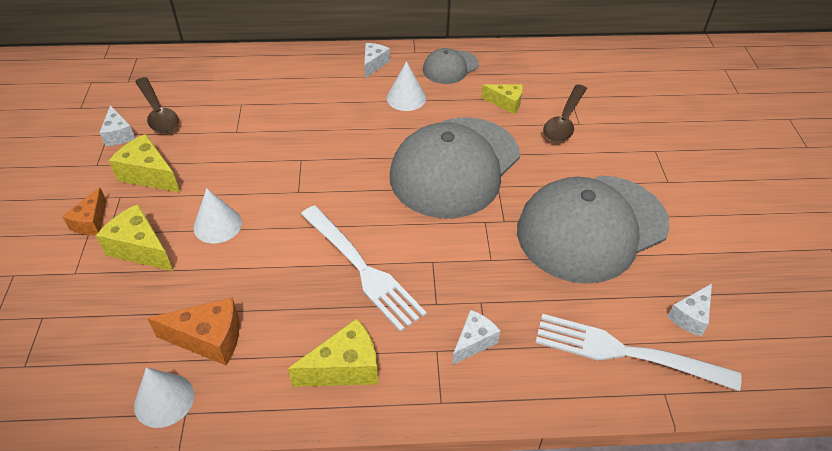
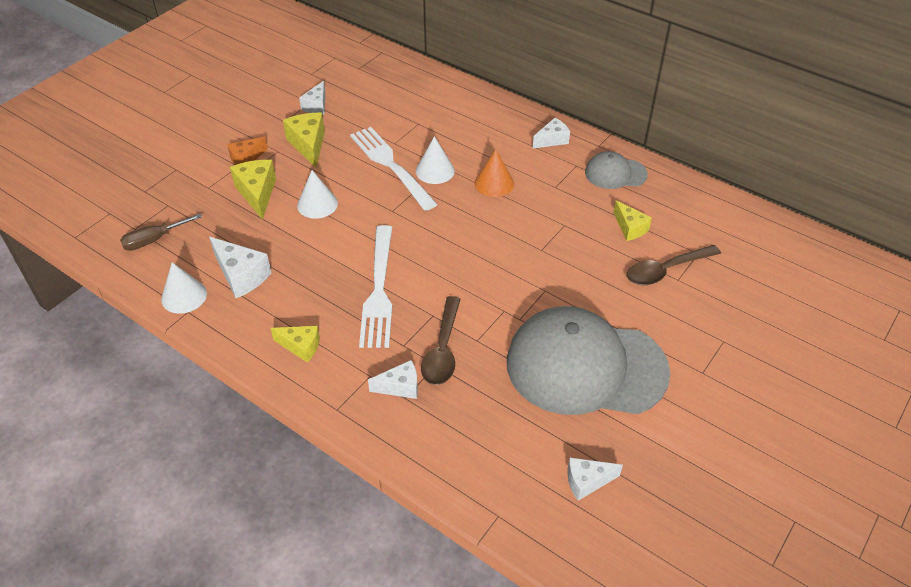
camera: 40 degrees right, 0 degrees up
(63, 364) = (154, 240): none -> brown screwdriver
(158, 112) = (356, 102): brown spoon -> brown spoon (443, 349)
(209, 339) = (241, 276): orange cheese -> white cheese
(345, 368) = (301, 347): yellow cheese -> yellow cheese, size x0.66
(364, 122) = (494, 183): none -> orange cone
(406, 98) = (548, 181): white cone -> white cone (435, 171)
(455, 167) = (527, 256): grey cap -> none
(626, 352) = (502, 469): white fork -> white fork (391, 165)

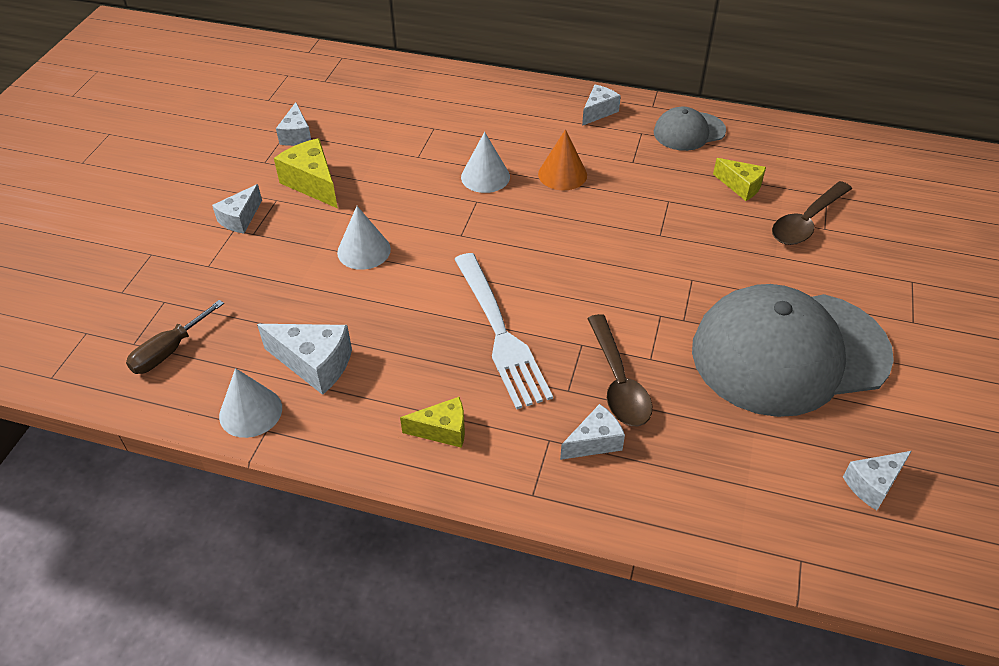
camera: 20 degrees left, 0 degrees up
(246, 159) = (240, 219): orange cheese -> white cheese
(257, 193) = (279, 257): yellow cheese -> none
(391, 165) = (429, 183): white fork -> none

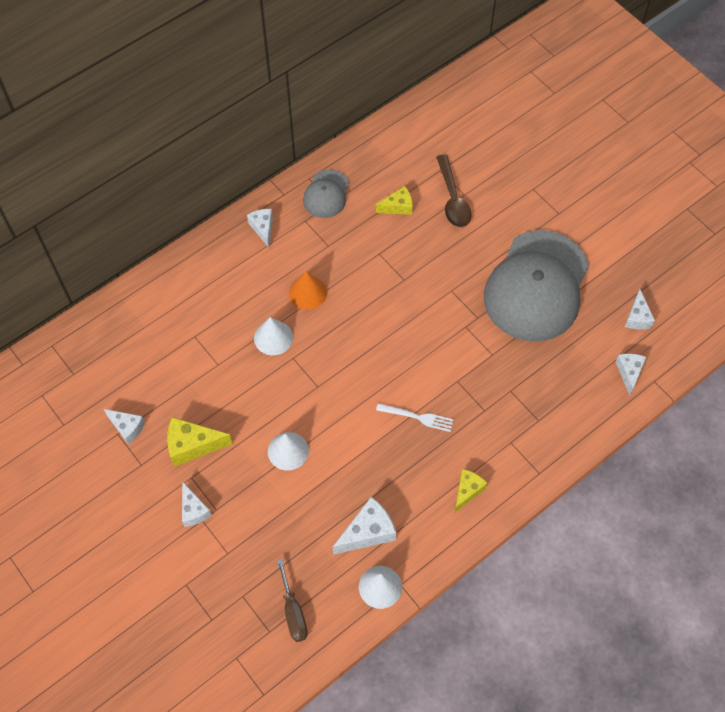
camera: 55 degrees left, 15 degrees up
(500, 333) = (417, 417): white fork -> white fork, size x0.53
(594, 442) = (527, 421): white cheese -> white cheese (629, 373)
(618, 381) = (496, 381): brown spoon -> none

